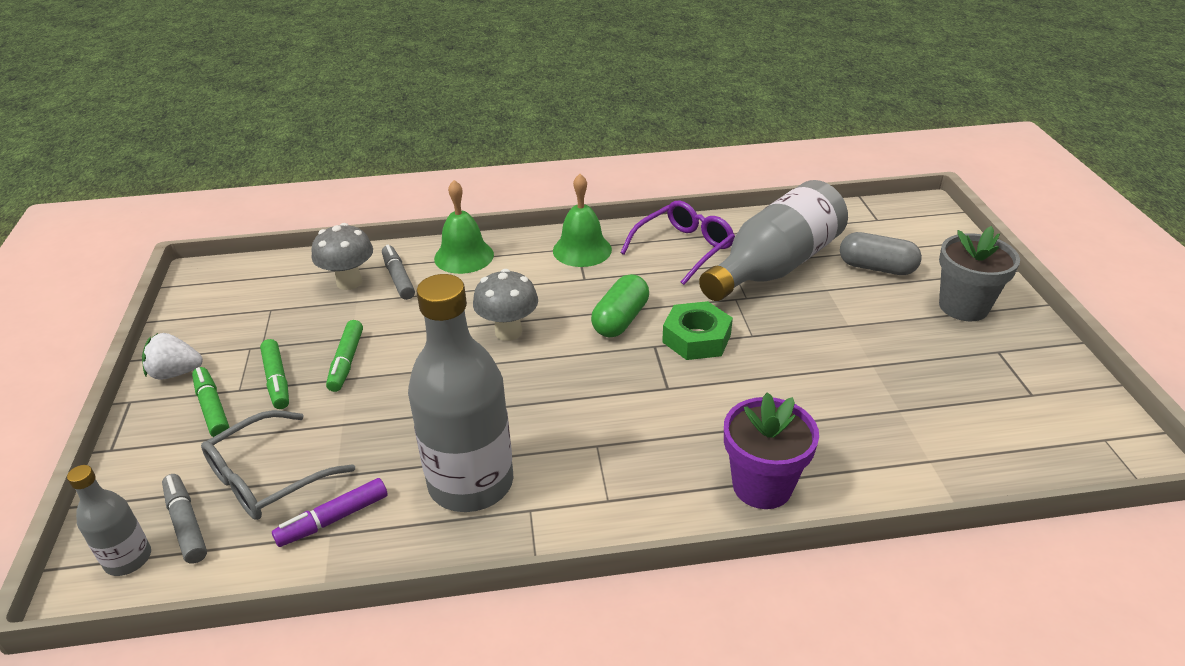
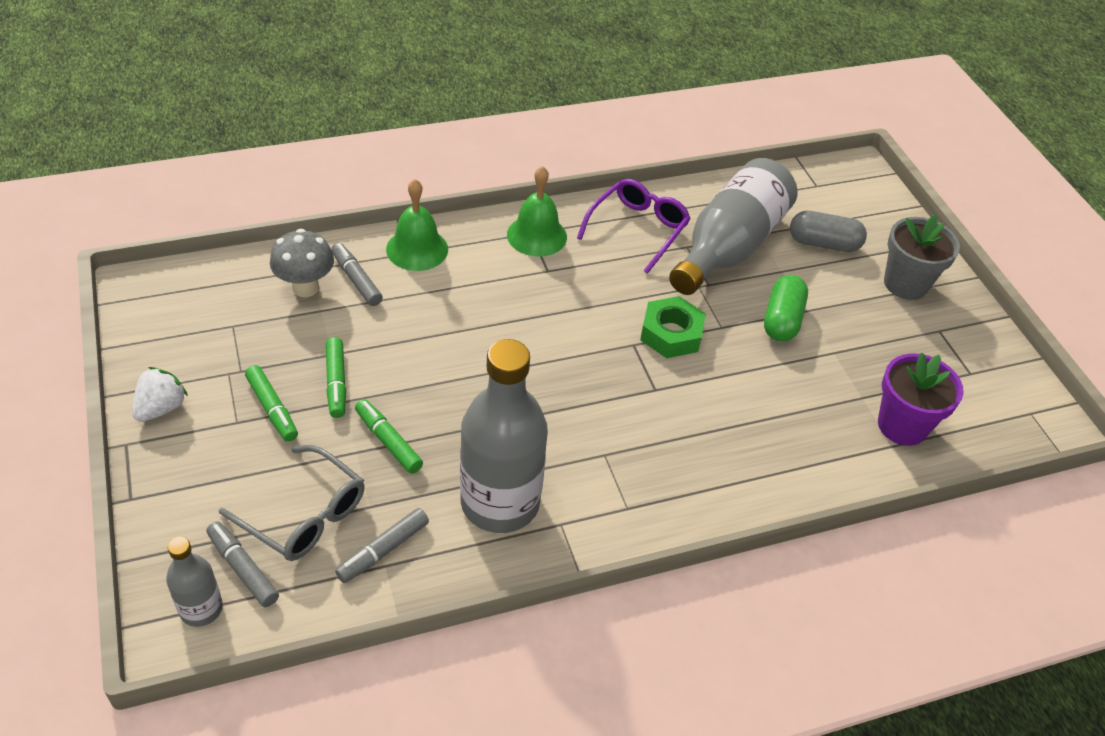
camera: 15 degrees left, 10 degrees up
(176, 373) = (161, 408): white strawberry -> white strawberry turned 135 degrees clockwise
(212, 408) = (217, 445): green marker -> green marker (388, 441)
(268, 477) = (304, 514): grey glasses -> grey glasses turned 90 degrees counterclockwise
(333, 519) = (383, 550): purple marker -> grey marker
(508, 332) = (489, 337): grey mushroom -> none
(620, 320) = (594, 317): green capsule -> green capsule (782, 320)
(762, 486) = (757, 482): purple flower pot -> purple flower pot (902, 425)

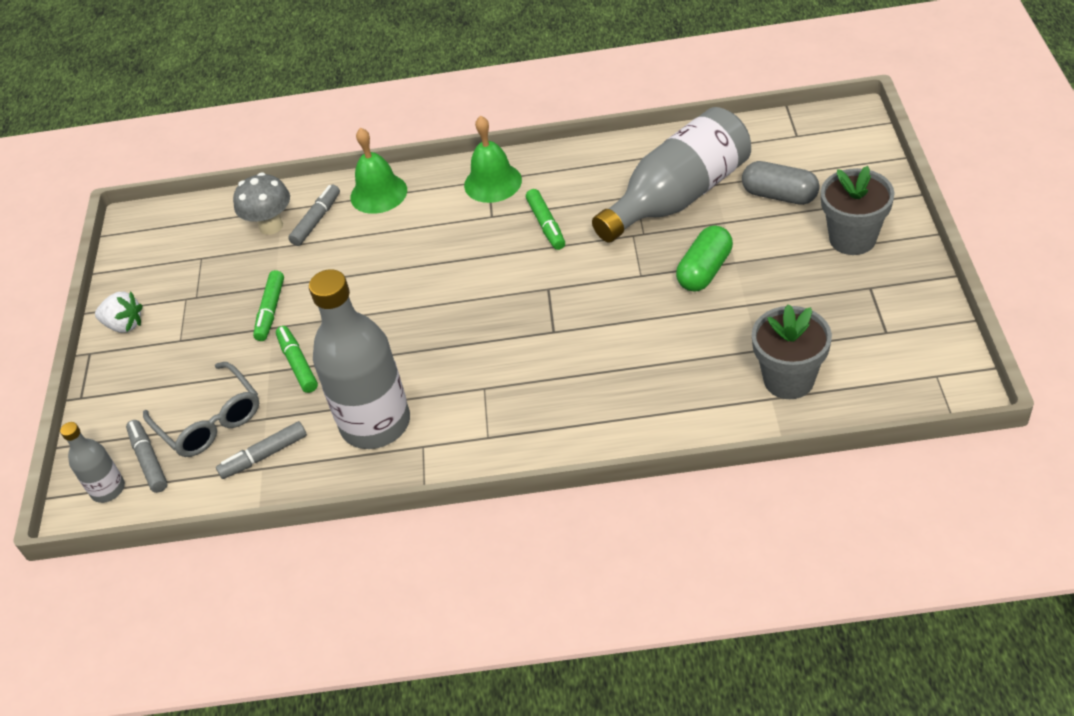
camera: 25 degrees right, 0 degrees up
(161, 408) = (124, 325): white strawberry -> white strawberry turned 60 degrees clockwise
(272, 408) = (211, 330): green marker -> green marker (546, 224)
(356, 280) = (316, 220): grey marker -> grey marker turned 45 degrees clockwise
(637, 229) = (592, 178): purple glasses -> none
(671, 334) = (588, 280): green nut -> none
(902, 425) = (788, 379): purple flower pot -> grey flower pot

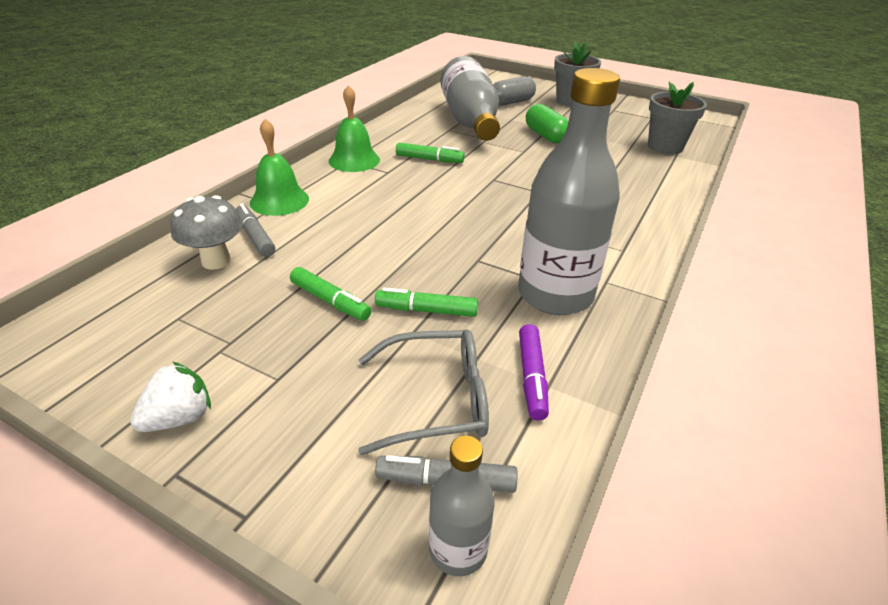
camera: 65 degrees left, 10 degrees down
(264, 455) = (532, 377): grey marker -> purple marker

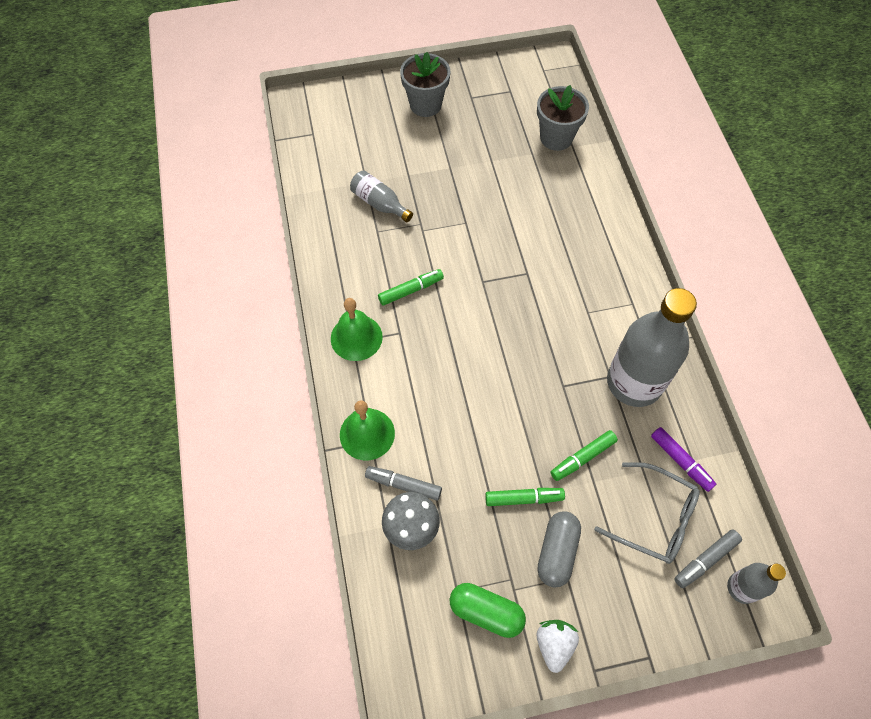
camera: 40 degrees left, 25 degrees up
(436, 400) = (654, 518): grey glasses -> grey glasses turned 75 degrees clockwise
(470, 121) = (379, 203): grey bottle -> grey bottle, size x0.49
(511, 102) = (380, 143): grey capsule -> grey capsule (556, 552)
(545, 136) = (459, 184): green capsule -> green capsule (486, 612)

